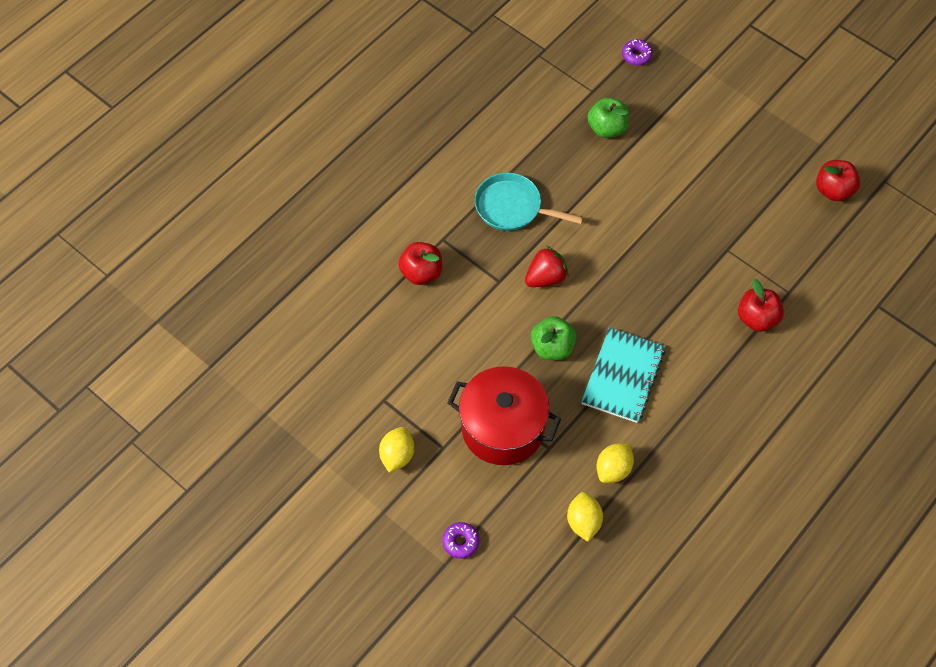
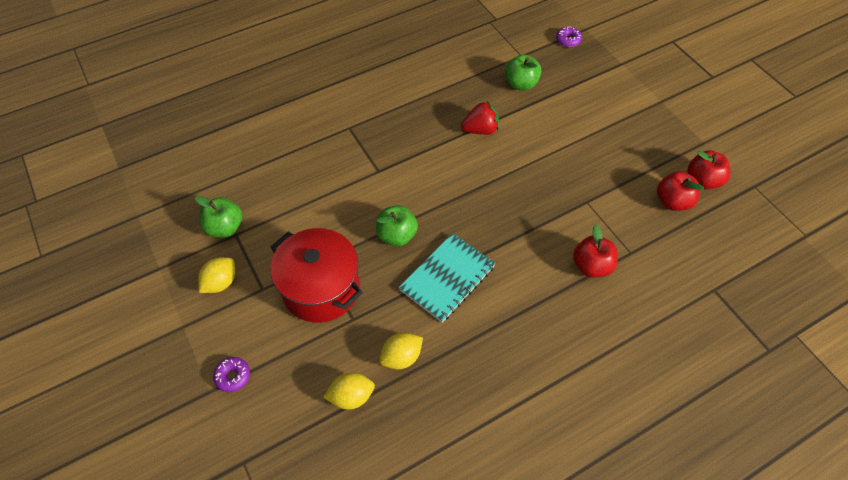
camera: 20 degrees right, 5 degrees down
(369, 396) = (225, 227): none -> green apple
(421, 272) = (319, 147): red apple -> red apple (672, 201)
(513, 207) = (417, 120): turquoise pan -> none
(545, 277) = (418, 179): red strawberry -> red strawberry (480, 130)
(583, 522) = (351, 396): yellow lemon -> yellow lemon turned 60 degrees clockwise

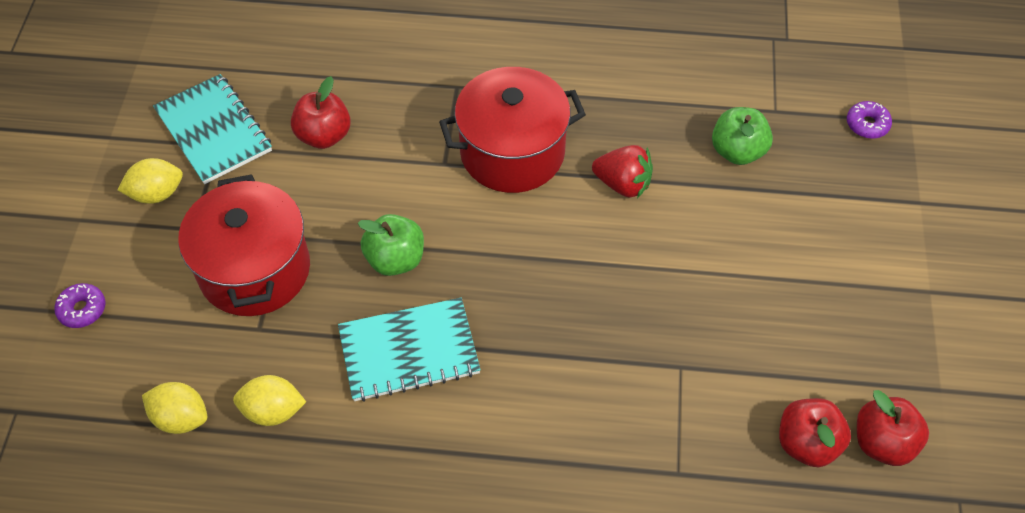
camera: 35 degrees right, 0 degrees up
(225, 227) = (213, 131): green apple -> turquoise notebook
(410, 145) = (512, 152): none -> red pot
(591, 266) = (606, 456): red apple -> red apple (324, 136)

